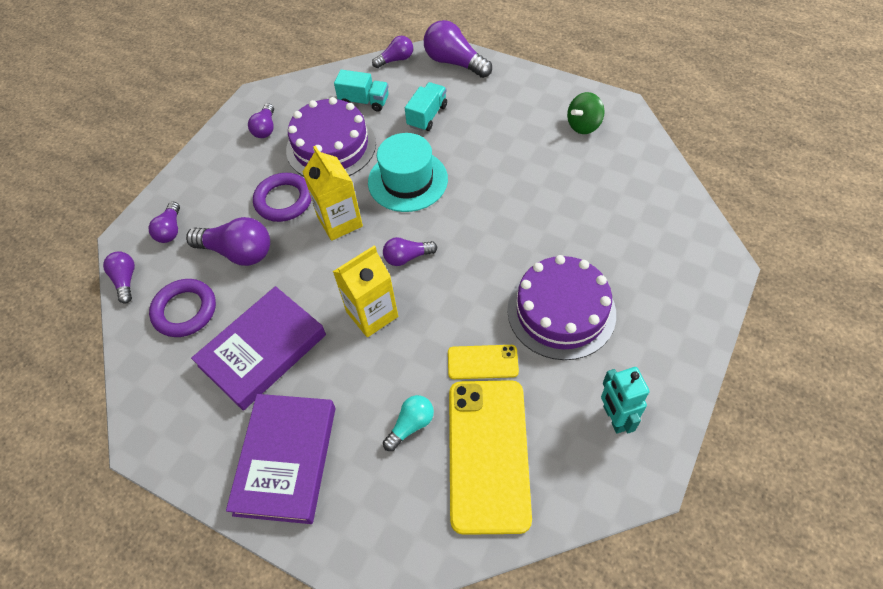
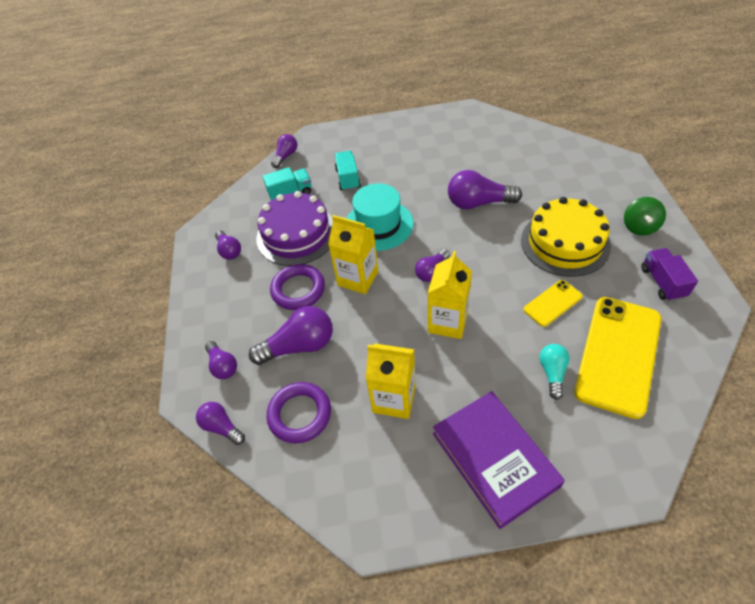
camera: 35 degrees left, 5 degrees down
(262, 350) = (394, 399): purple book -> yellow carton
(454, 62) = (331, 137): purple light bulb -> purple light bulb (478, 203)
(488, 454) = (618, 355): yellow phone -> yellow phone turned 60 degrees clockwise
(561, 311) = (565, 243): purple cake -> yellow cake
(583, 125) = (458, 132): green spinning top -> green spinning top (639, 227)
(614, 418) = (662, 282): turquoise robot -> purple truck

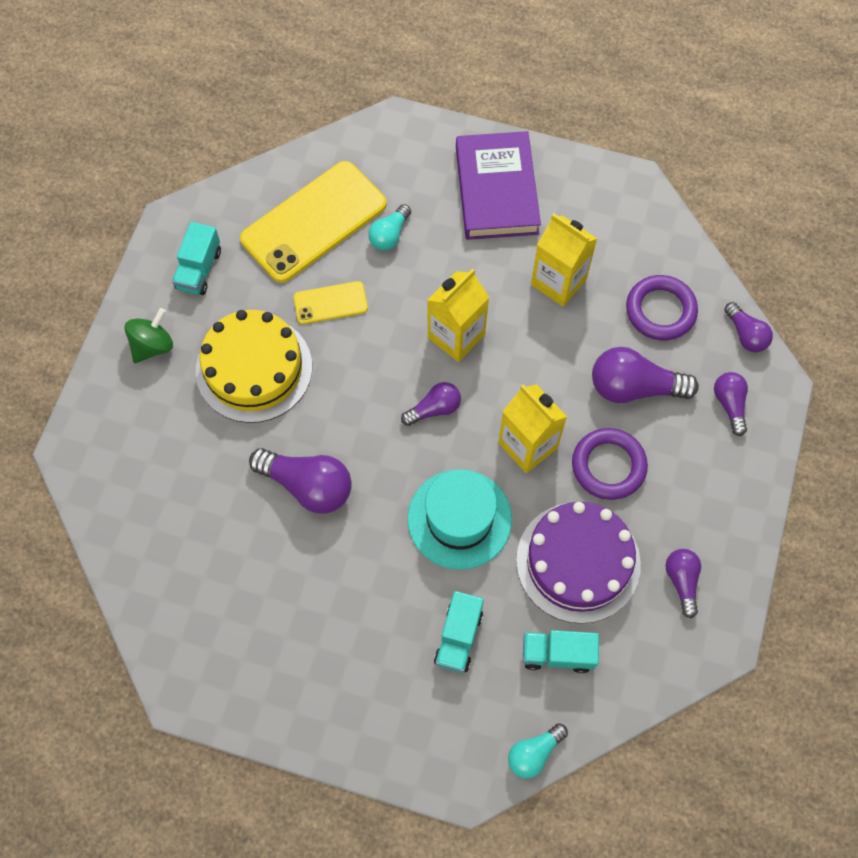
camera: 160 degrees left, 15 degrees up
(286, 156) = (534, 753): purple light bulb -> turquoise light bulb
(662, 282) = (199, 269): purple truck -> turquoise truck

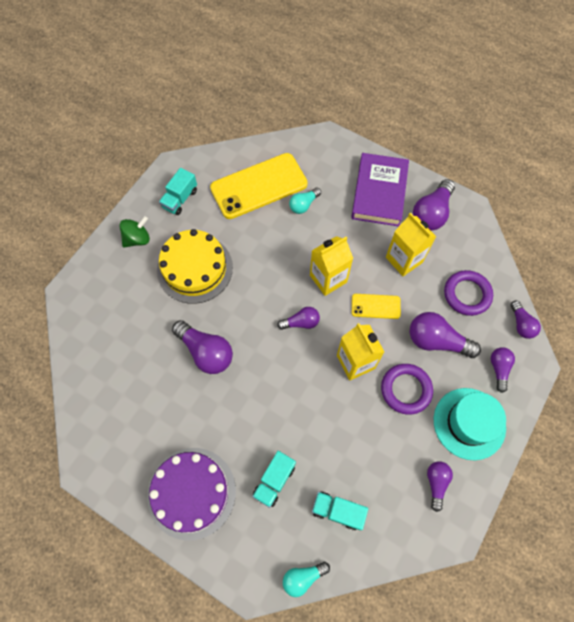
camera: 15 degrees right, 0 degrees up
(330, 303) = (254, 238): yellow phone -> yellow phone (375, 306)
(459, 519) = (297, 399): turquoise hat -> turquoise hat (469, 423)
(578, 562) = (368, 450): purple cake -> purple cake (191, 492)
(581, 204) = (431, 213): none -> purple light bulb

